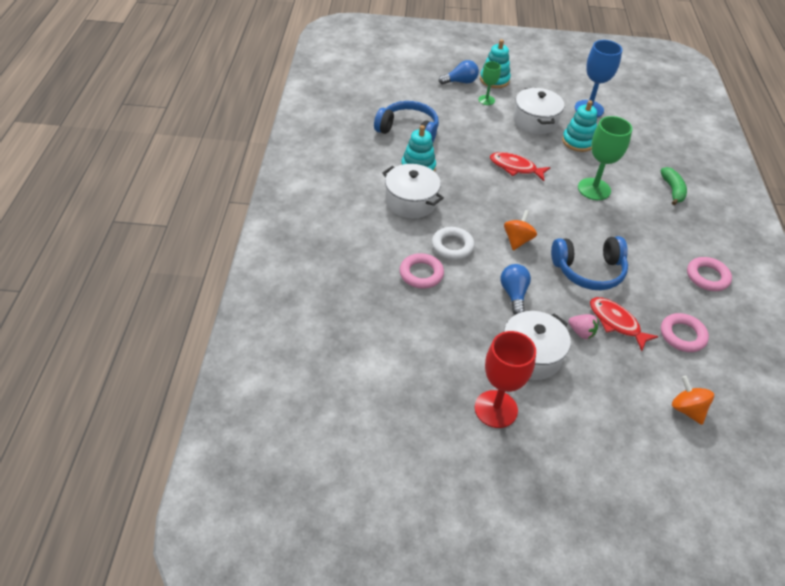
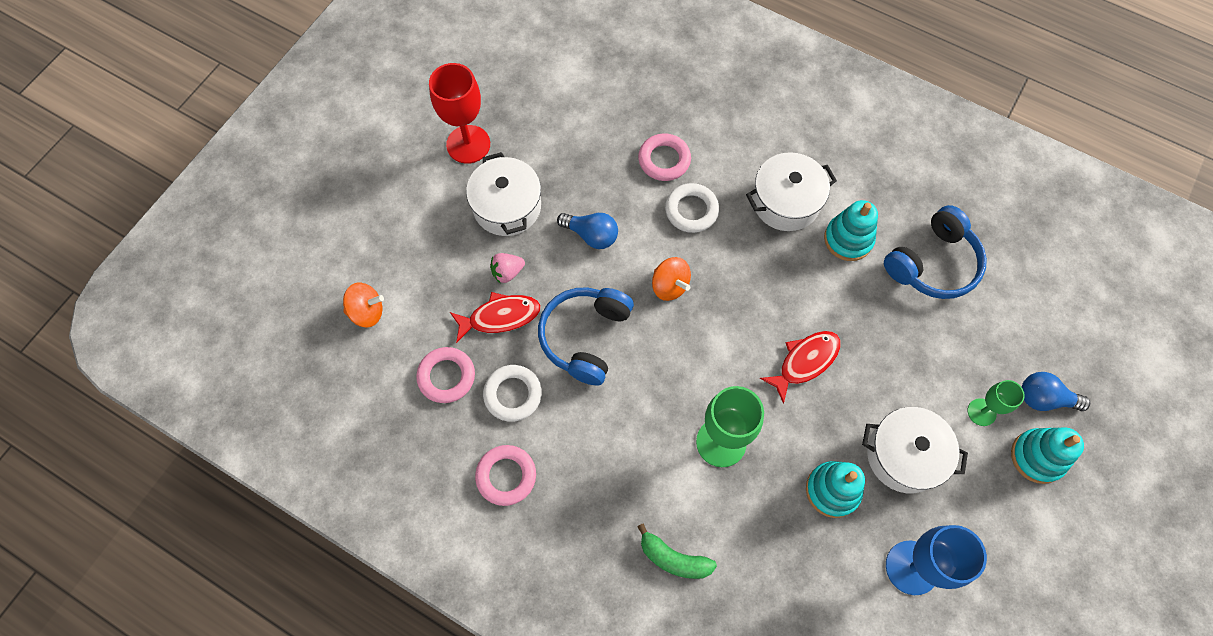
camera: 120 degrees right, 20 degrees up
(460, 82) = (1044, 398): blue light bulb -> blue light bulb turned 90 degrees clockwise
(659, 294) = (513, 394): none -> white ring

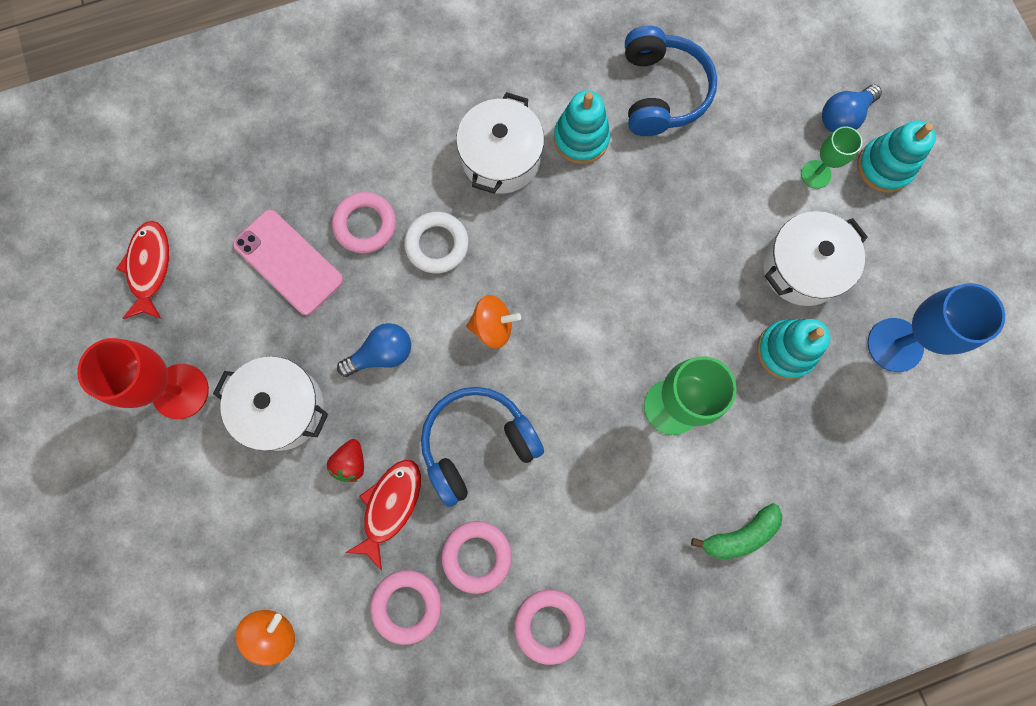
camera: 50 degrees left, 10 degrees up
(507, 272) = (351, 463): pink strawberry -> red strawberry
(513, 394) = (477, 556): white ring -> pink ring
(585, 337) = (477, 444): blue headphones -> blue headphones turned 90 degrees clockwise
(599, 137) = (288, 262): none -> pink phone
(805, 362) = (659, 274): red fish -> red fish (150, 268)

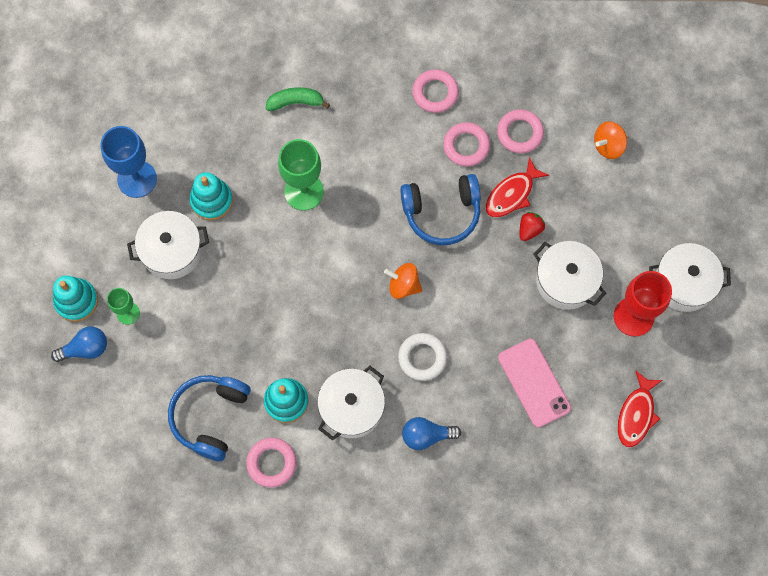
camera: 160 degrees left, 5 degrees down
(121, 462) = (684, 283): none -> white pot
(365, 225) = (469, 391): pink ring -> pink ring (271, 463)
(382, 354) = (486, 293): blue light bulb -> blue light bulb (426, 435)

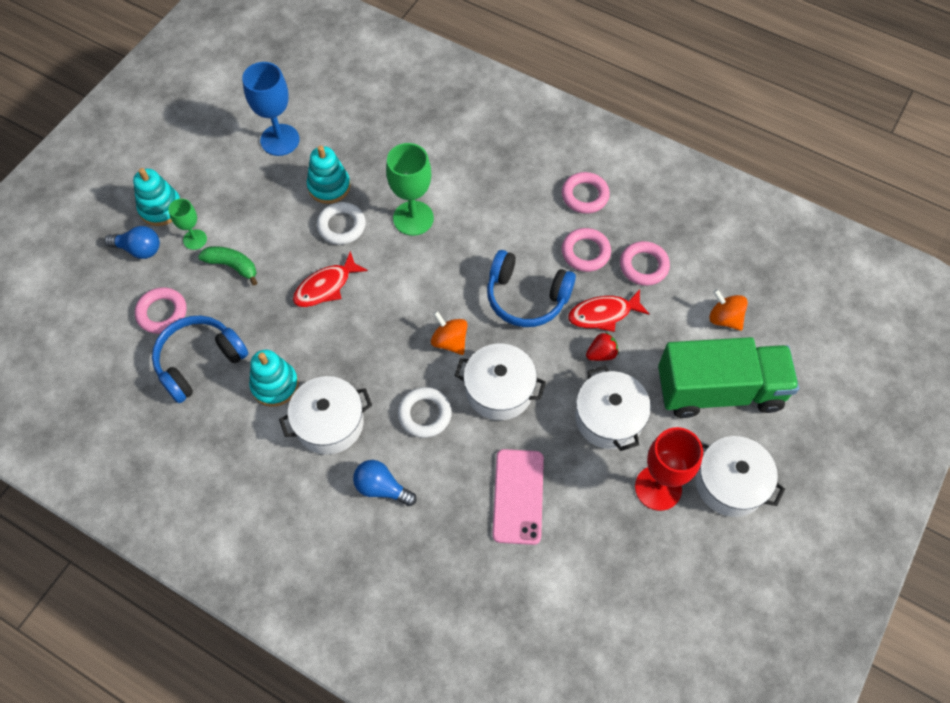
camera: 30 degrees right, 10 degrees down
(172, 251) = (267, 209): white pot -> white pot (499, 390)
(247, 232) = (341, 226): none -> white ring
(271, 463) = (223, 432): pink ring -> pink ring (162, 313)
(296, 102) = (455, 145): green banana -> green banana (232, 266)
(608, 146) = (724, 318): orange spinning top -> orange spinning top turned 45 degrees clockwise
(636, 211) = (719, 390): none -> green truck
(636, 414) = (604, 585): red fish -> red fish (326, 286)

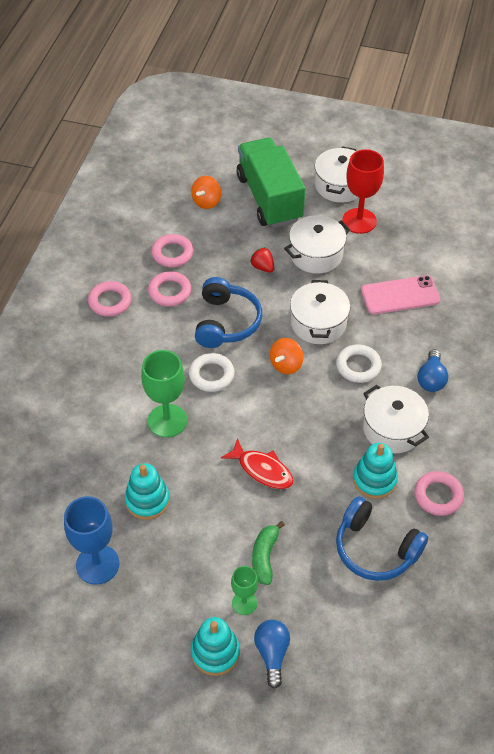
camera: 105 degrees left, 10 degrees down
(162, 313) = (337, 601): pink ring -> pink ring (438, 496)
(341, 226) = (192, 476): white ring -> white ring (211, 375)
(603, 314) = (226, 271): red fish -> none

